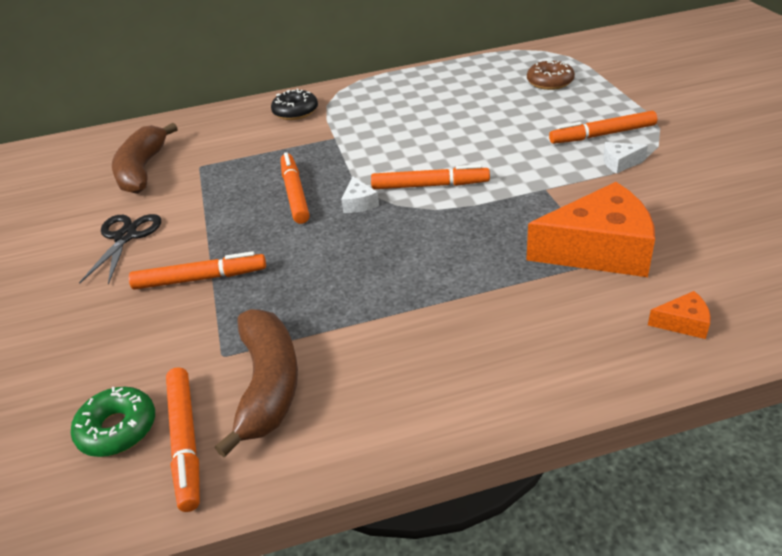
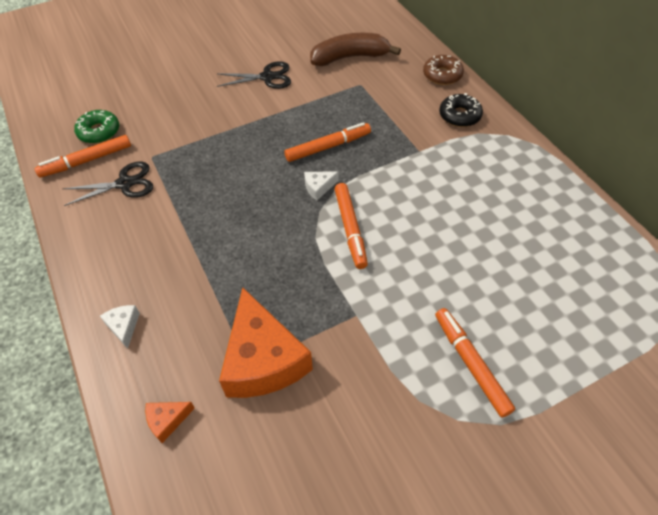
camera: 75 degrees right, 15 degrees up
(200, 278) = (223, 125): orange marker -> none
(268, 385) = (125, 184): brown banana -> black scissors
(550, 82) = (587, 309): brown donut -> brown donut (442, 75)
(620, 163) = (413, 380): white cheese -> white cheese (123, 326)
(683, 323) = (167, 420): orange cheese -> orange cheese turned 75 degrees clockwise

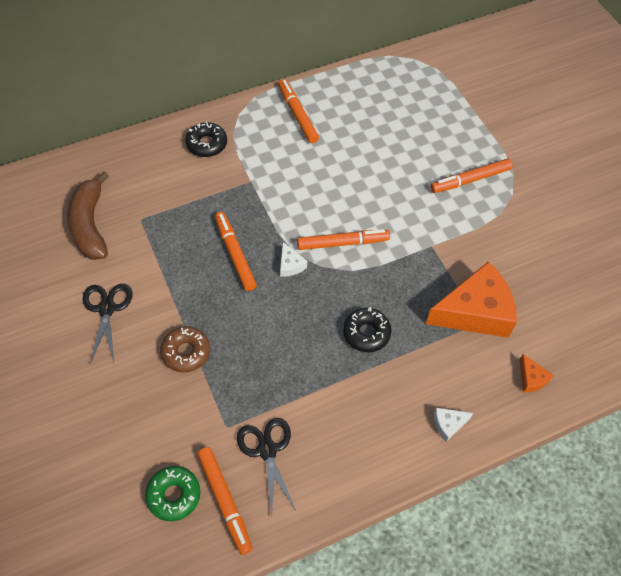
camera: 90 degrees left, 5 degrees up
(238, 252) = (366, 333): none -> black donut
(442, 75) = (142, 148): brown donut -> brown donut (186, 352)
(524, 181) = (297, 115): none -> orange marker

